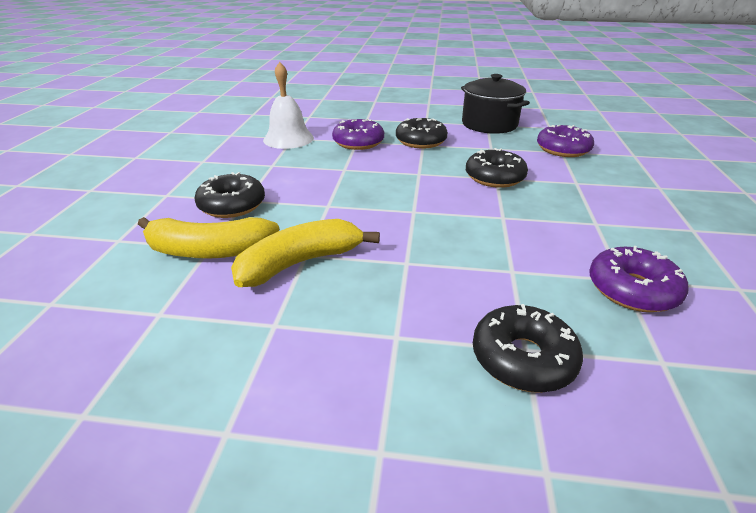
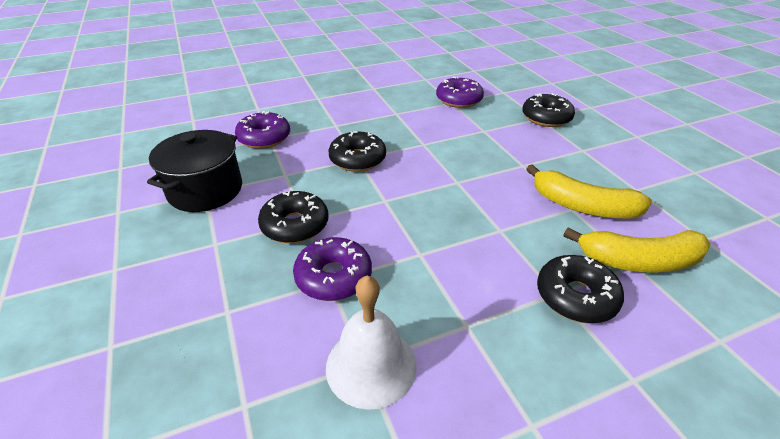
camera: 120 degrees left, 5 degrees up
(209, 251) = (638, 261): yellow banana -> yellow banana turned 120 degrees clockwise

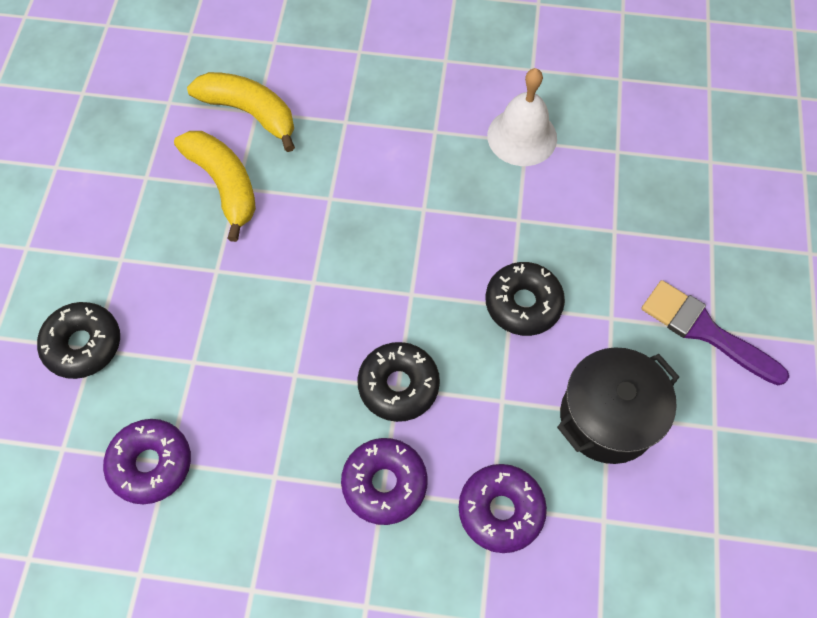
camera: 150 degrees left, 25 degrees up
(123, 265) = (705, 331): none -> purple brush
(333, 277) = (513, 222): purple donut -> purple donut (384, 483)
(576, 296) = (334, 112): black donut -> none

